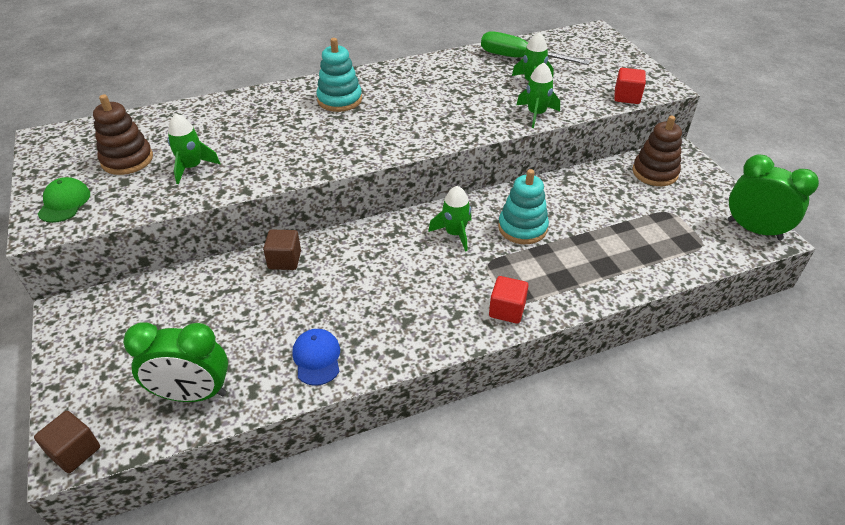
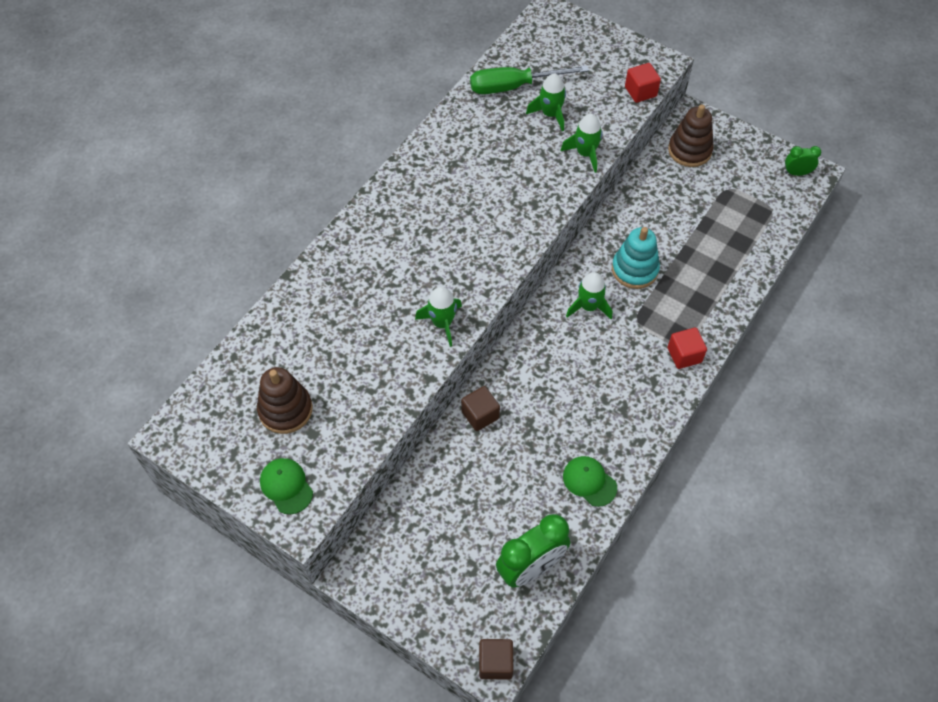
camera: 35 degrees left, 15 degrees up
(192, 167) = (354, 382): green rocket -> green rocket (442, 323)
(317, 358) = (589, 481): blue cap -> green cap
(339, 100) = (402, 229): turquoise stacking toy -> none
(754, 230) = (796, 173): green clock -> green clock, size x0.51

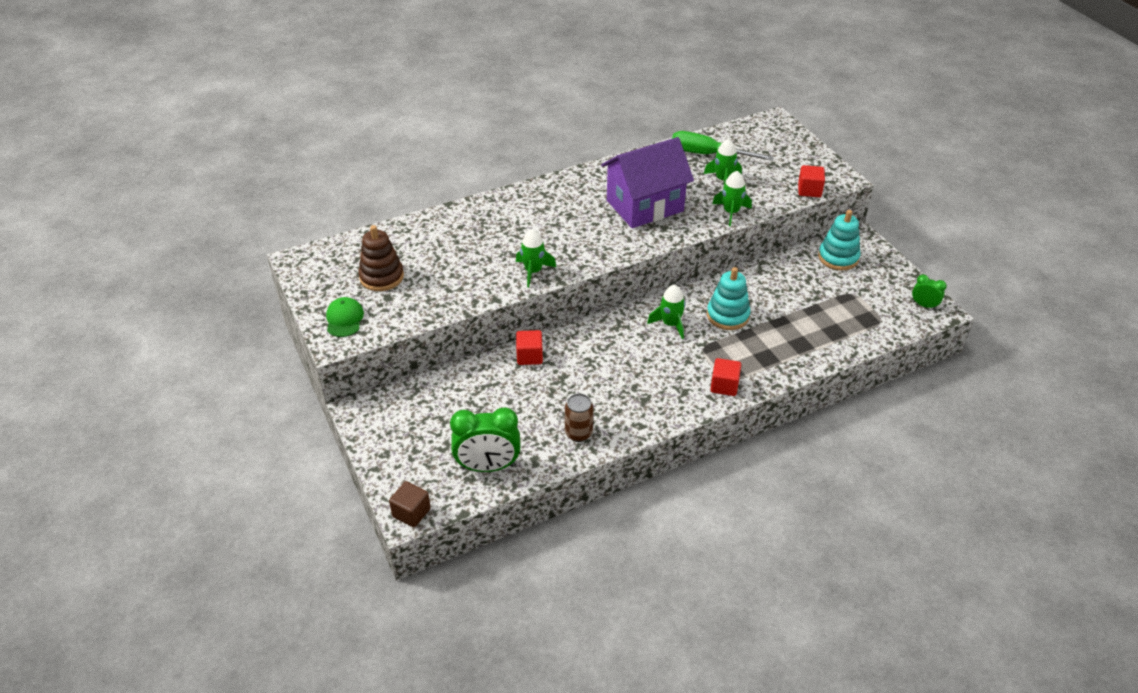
camera: 30 degrees right, 15 degrees down
(480, 415) = (529, 356): brown cube -> red cube
(496, 183) = (645, 206): none -> purple house
(589, 481) = (578, 433): green cap -> brown can
(689, 150) = (838, 257): brown stacking toy -> turquoise stacking toy

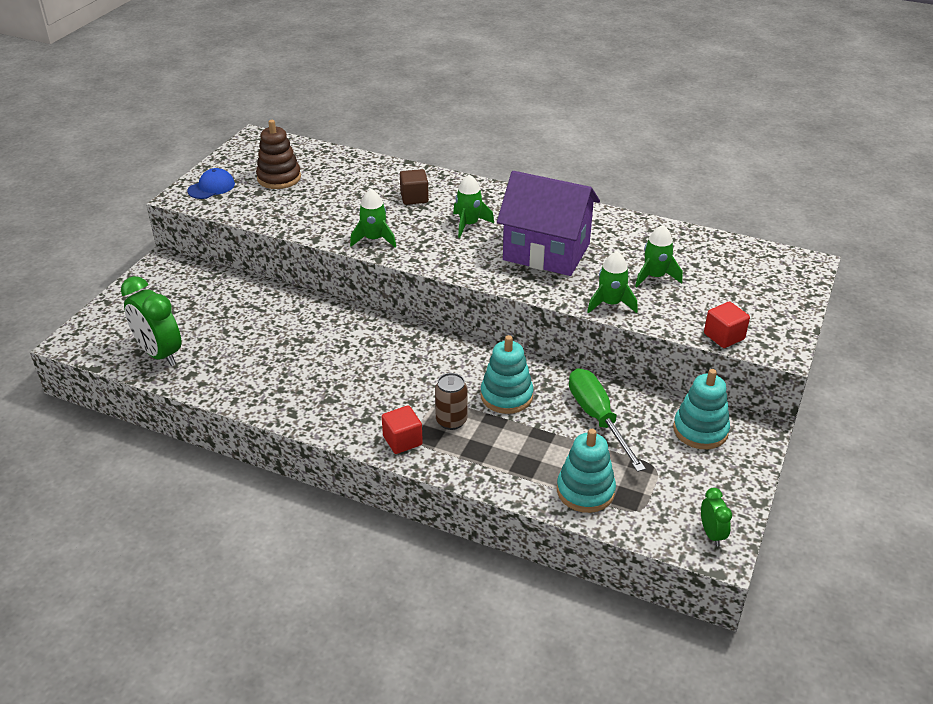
camera: 50 degrees right, 5 degrees down
(344, 319) = (211, 187): green cap -> blue cap
(411, 513) = (75, 342): brown cube -> brown cube (414, 198)
(529, 356) = (313, 310): red cube -> none
(578, 433) = (246, 382): brown can -> brown can (451, 421)
(670, 324) = (449, 366): green rocket -> green rocket (469, 224)
(708, 154) = (681, 250): green screwdriver -> green screwdriver (597, 418)
(846, 332) = (585, 491): none -> turquoise stacking toy

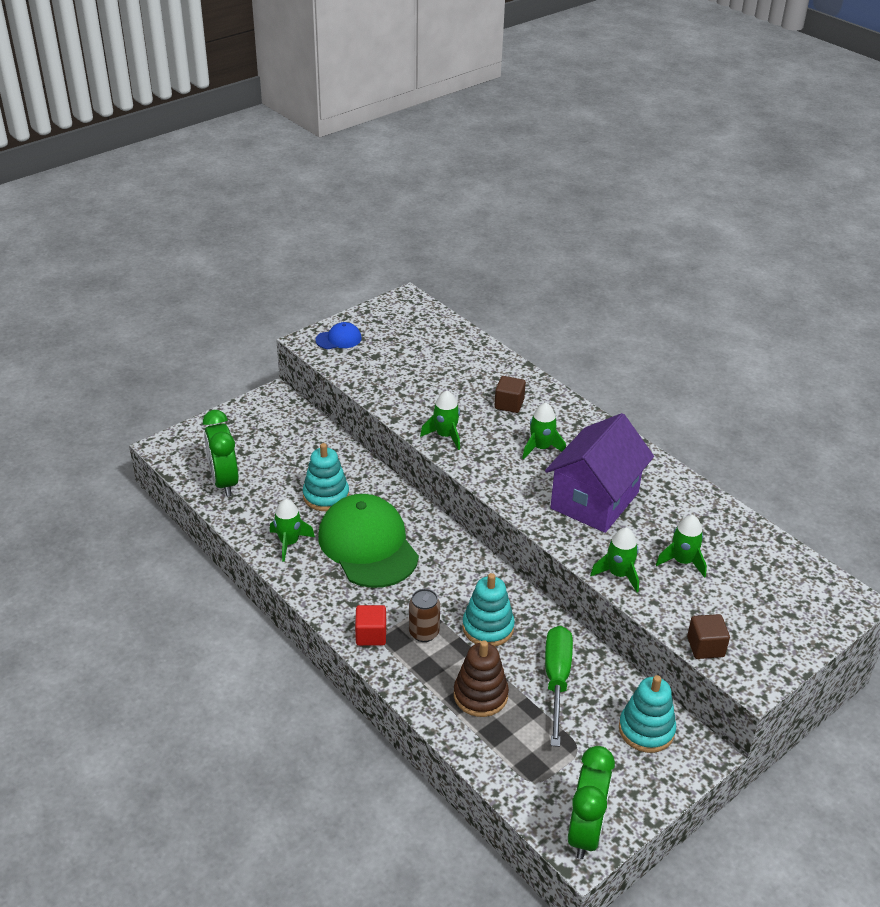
camera: 25 degrees right, 0 degrees up
(265, 387) = (289, 543): none -> green rocket
(279, 178) = (401, 347): brown stacking toy -> brown stacking toy (480, 695)
(345, 364) = (368, 545): none -> green cap
(546, 252) = (594, 500): purple house -> purple house turned 75 degrees clockwise
(585, 491) = (498, 744): turquoise stacking toy -> turquoise stacking toy (326, 496)
(711, 534) = (585, 832): green clock -> green clock, size x1.94
(724, 336) = (705, 647): red cube -> brown cube

